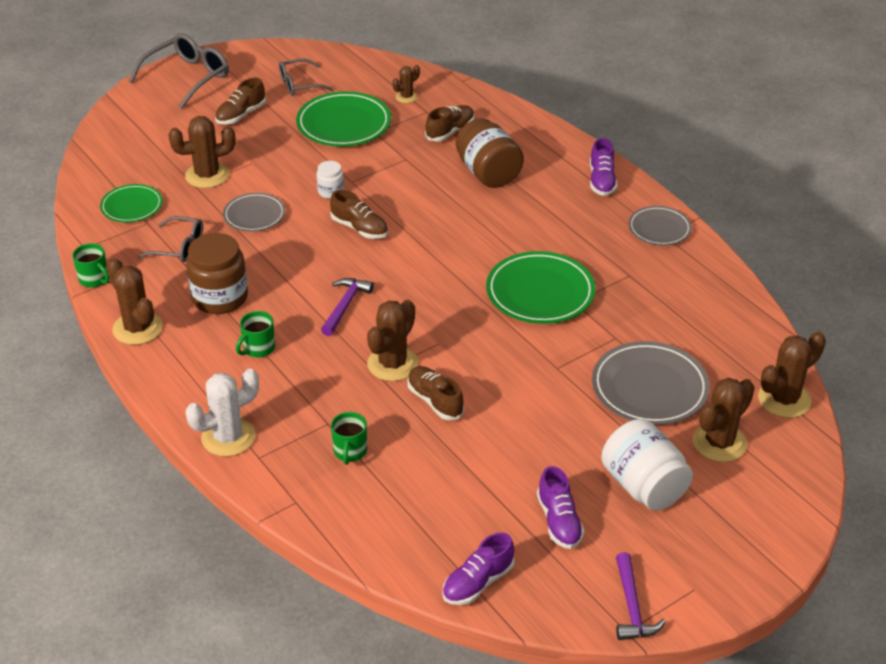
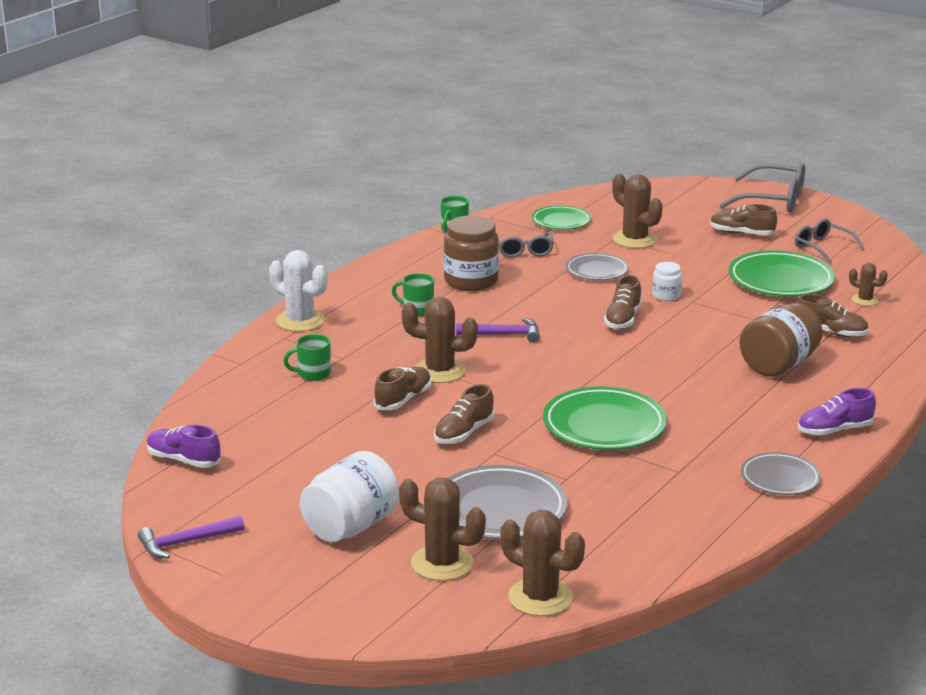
camera: 70 degrees right, 15 degrees down
(137, 328) = (406, 259): brown cactus -> none
(514, 377) = (464, 433): none -> brown shoe
(559, 521) = (278, 488): purple shoe -> none

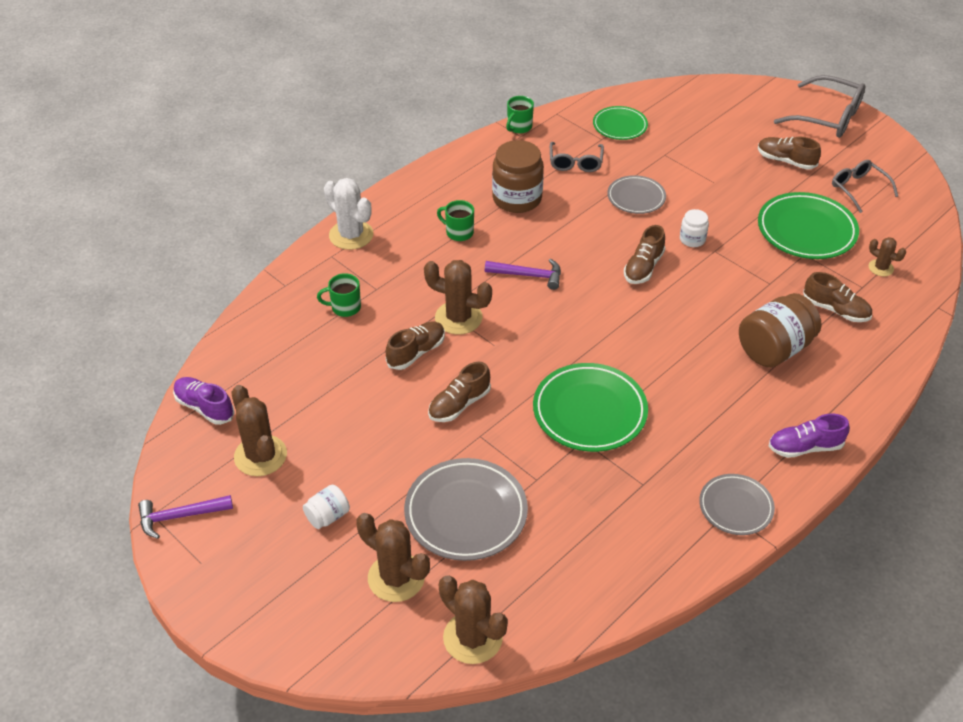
camera: 10 degrees right, 20 degrees up
(351, 526) = (327, 516): white jar -> white jar, size x0.51
(635, 240) = (682, 159): brown cactus -> brown cactus (260, 456)

